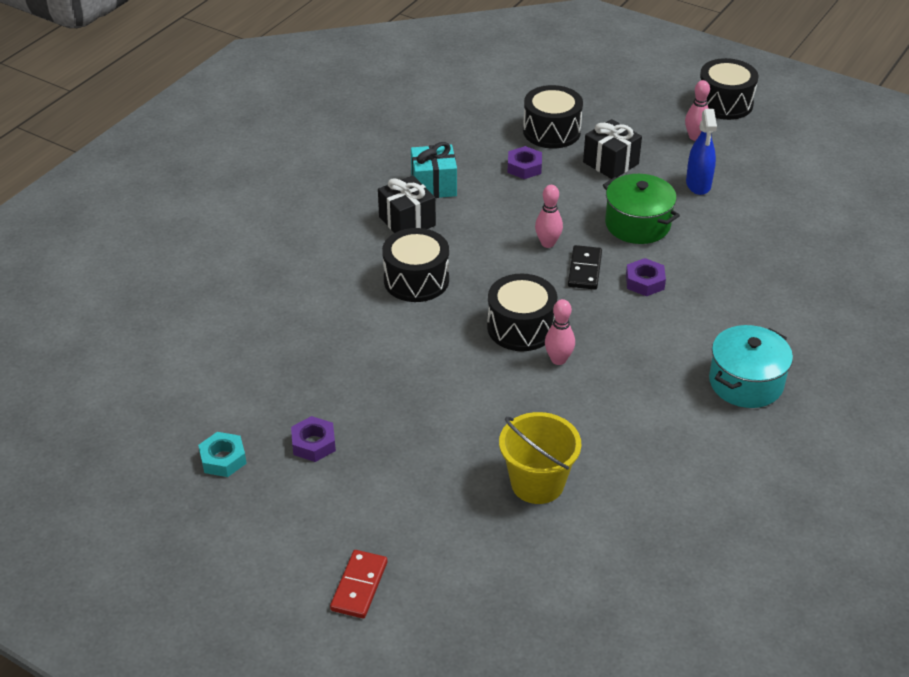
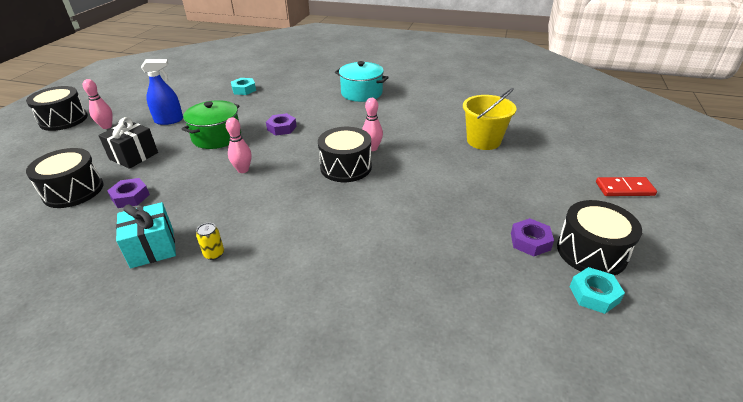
camera: 105 degrees left, 5 degrees down
(407, 221) = (214, 254): black gift -> yellow can
(416, 280) = (304, 229): black drum -> black drum (591, 252)
(584, 270) = (273, 151): black domino -> none
(788, 252) = (244, 90): none -> turquoise nut

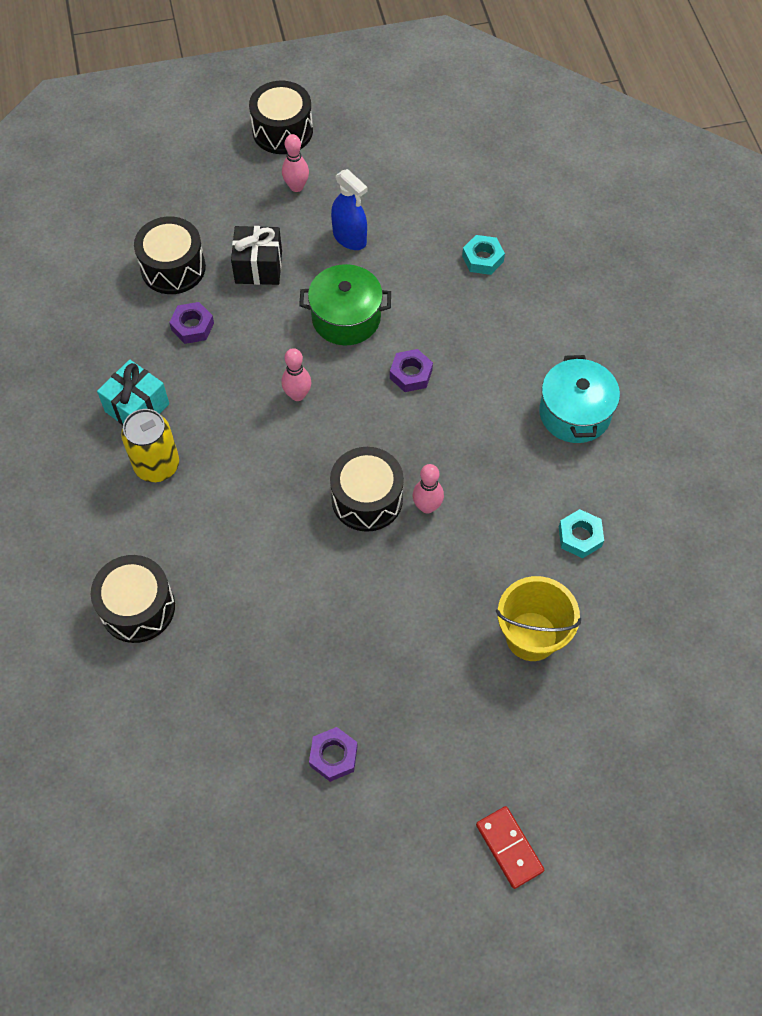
camera: 60 degrees right, 25 degrees up
(214, 254) = (157, 465): yellow can -> yellow can, size x2.07
(591, 252) = (349, 825): black drum -> black drum (137, 607)
(594, 294) = (279, 839): turquoise nut -> turquoise nut (580, 536)

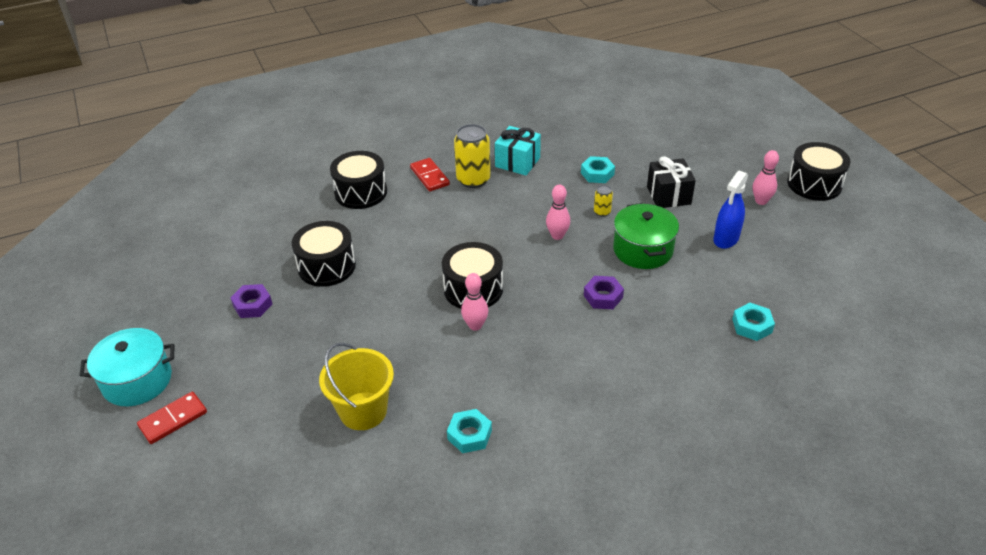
camera: 80 degrees right, 20 degrees down
(131, 517) = (429, 176): none -> red domino
(173, 268) = (645, 155): black drum -> black drum (326, 266)
(192, 326) = (597, 174): purple nut -> turquoise nut
(268, 340) = (602, 212): none -> yellow can
(574, 413) = (605, 415): turquoise pot -> turquoise pot (137, 380)

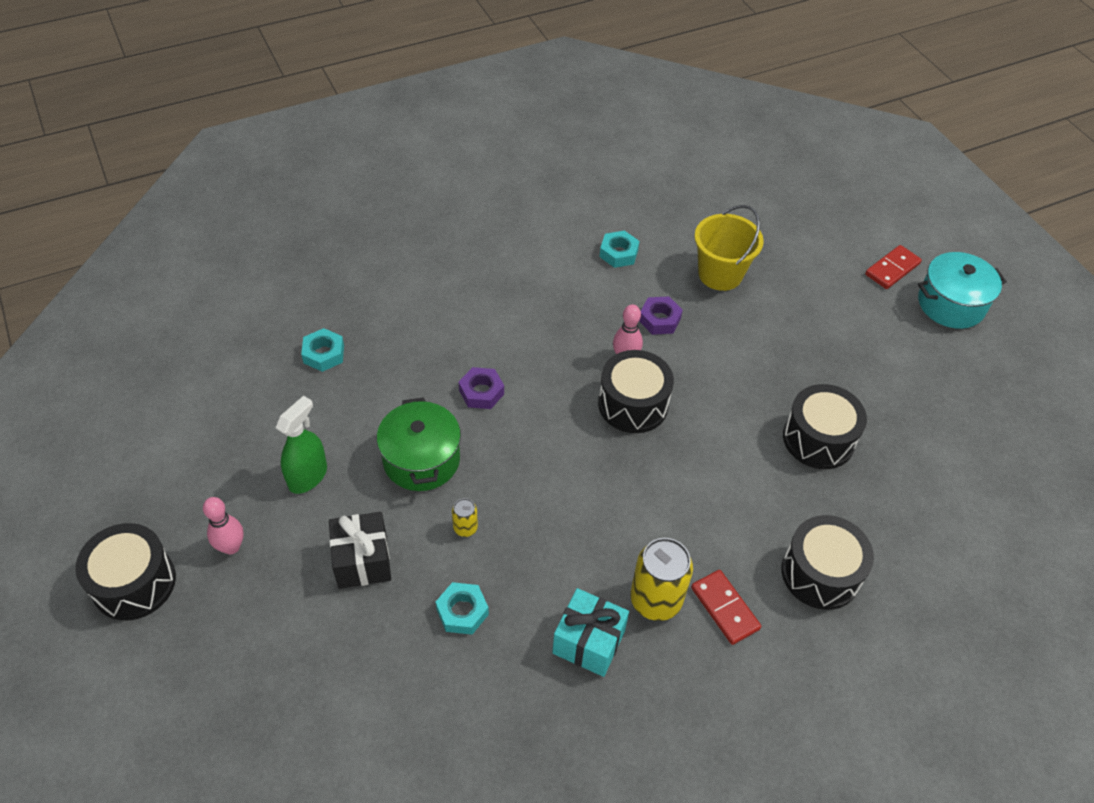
camera: 175 degrees right, 10 degrees up
(252, 305) = (881, 386): purple nut -> purple nut (659, 319)
(557, 236) = (530, 485): pink bowling pin -> none
(726, 239) = (308, 476): blue spray bottle -> green spray bottle

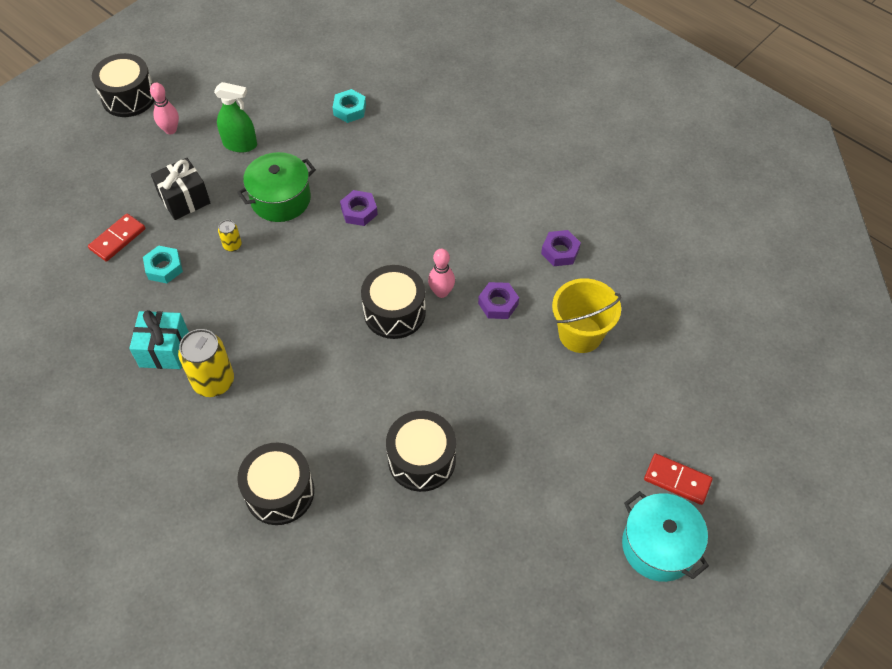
camera: 70 degrees right, 5 degrees up
(618, 253) = (560, 251): turquoise nut -> purple nut
(725, 608) = (222, 430): red domino -> red domino (117, 239)

